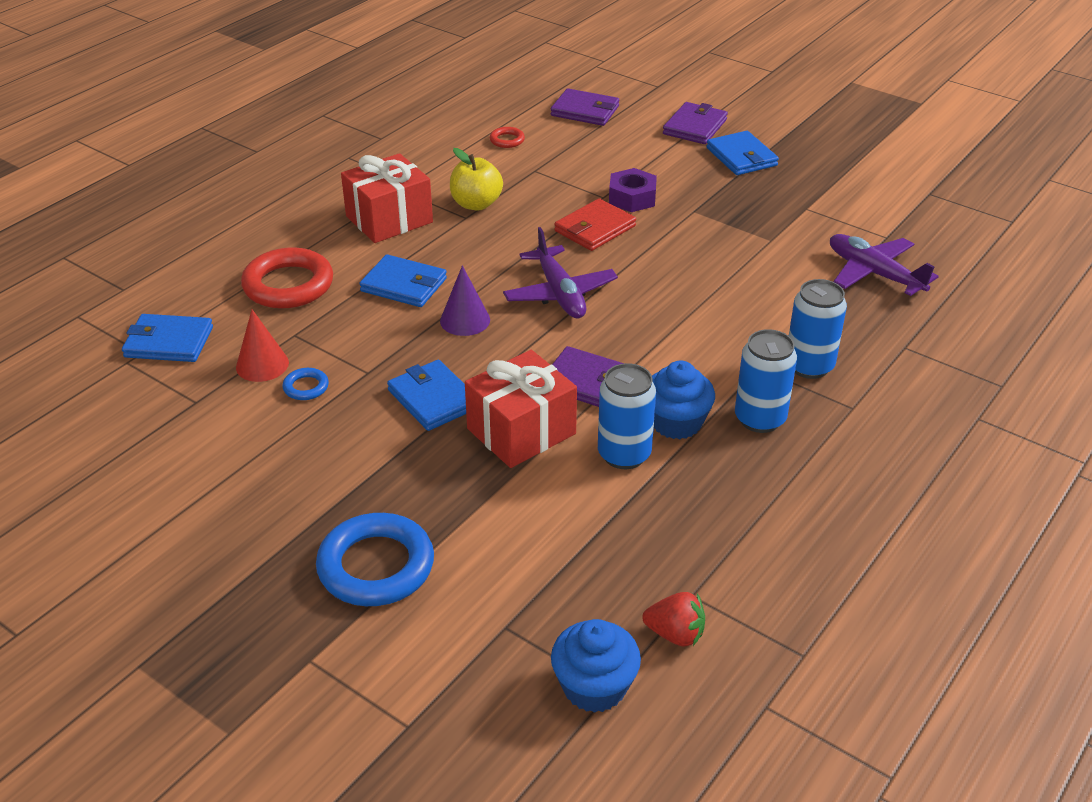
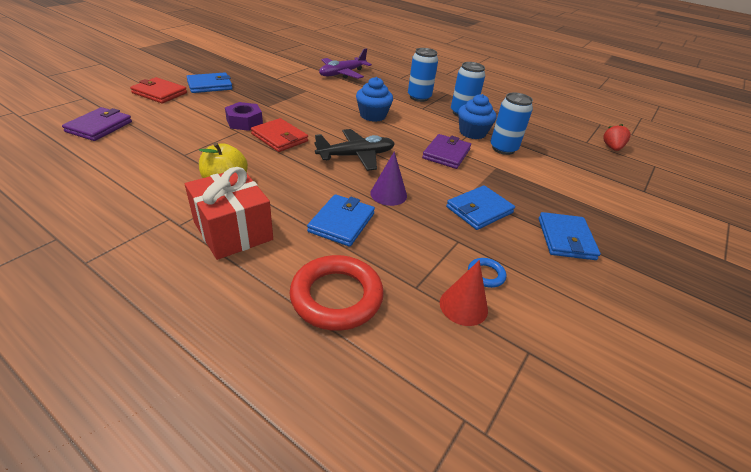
camera: 95 degrees left, 0 degrees up
(168, 342) = (442, 393): blue wallet -> blue wallet (566, 239)
(376, 566) = (639, 234): blue ring -> none
(507, 140) = (123, 163): red ring -> none
(521, 431) = (498, 178): red gift -> none
(560, 294) = (356, 156): purple plane -> black plane
(594, 686) = (657, 169): blue cupcake -> blue cupcake (373, 115)
(695, 127) = (159, 93): purple wallet -> red wallet

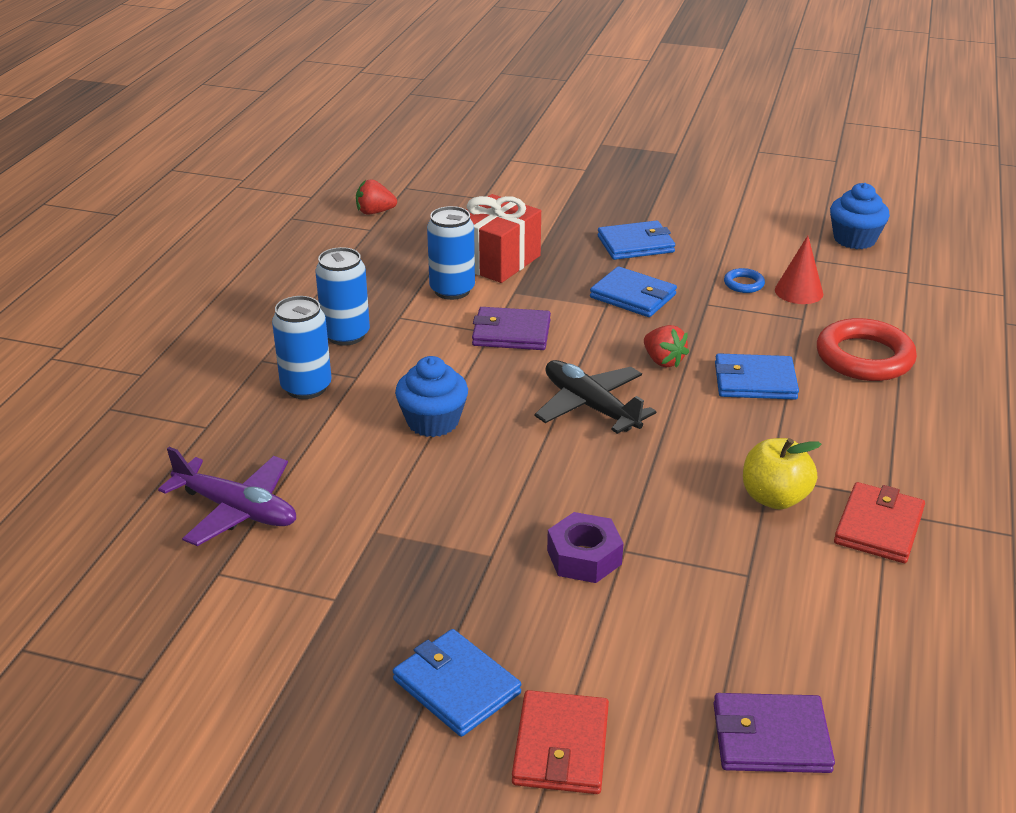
camera: 105 degrees left, 5 degrees down
(233, 231) = (852, 452): red gift -> red gift (496, 260)
(280, 138) = (603, 496): red wallet -> red wallet (878, 526)
(388, 194) = (663, 361): purple cone -> red strawberry
(472, 132) = (418, 319): blue cupcake -> blue cupcake (854, 239)

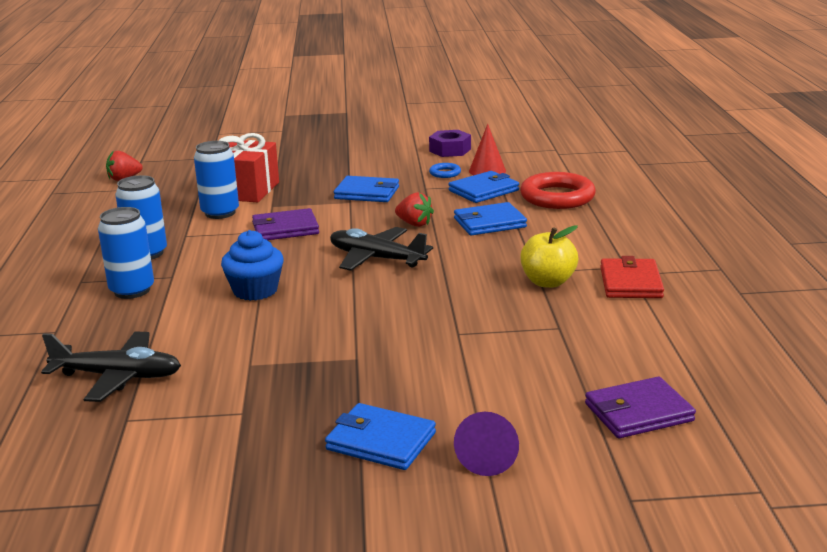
camera: 20 degrees left, 10 degrees down
(237, 510) = (118, 377): purple plane -> black plane
(561, 747) = (488, 456): red wallet -> purple cone
(584, 557) = (430, 343): purple nut -> purple nut (450, 150)
(635, 244) = (349, 165): blue wallet -> blue wallet (483, 190)
(854, 239) = (507, 138): blue cupcake -> none

